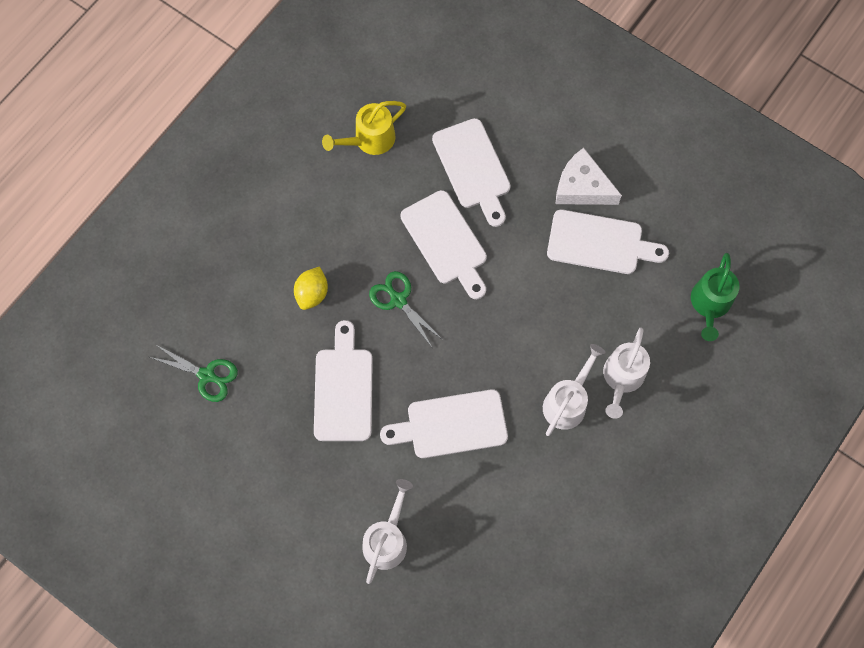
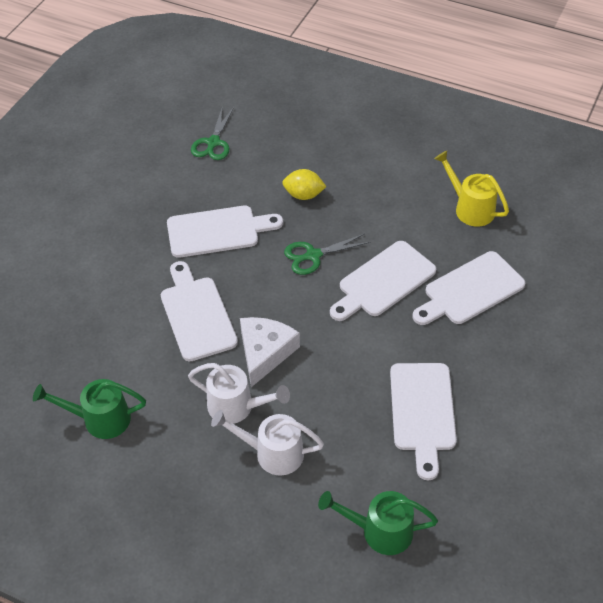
camera: 80 degrees right, 20 degrees down
(387, 539) = (81, 285): white watering can -> none
(398, 300) = (313, 255): green scissors -> green scissors turned 150 degrees counterclockwise
(560, 532) = (99, 419): none -> green watering can
(582, 187) = (483, 386): white cheese -> white cheese (265, 352)

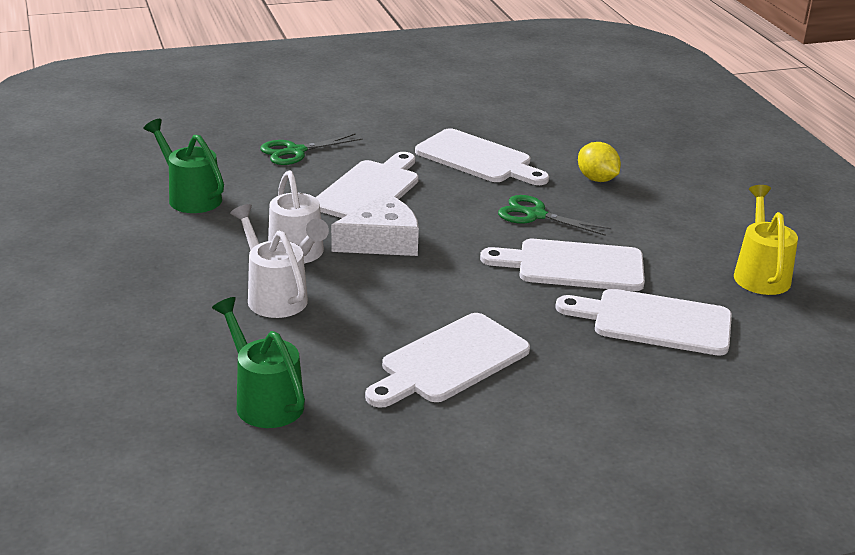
camera: 45 degrees right, 20 degrees down
(213, 142) = (571, 113): green scissors -> green scissors (295, 151)

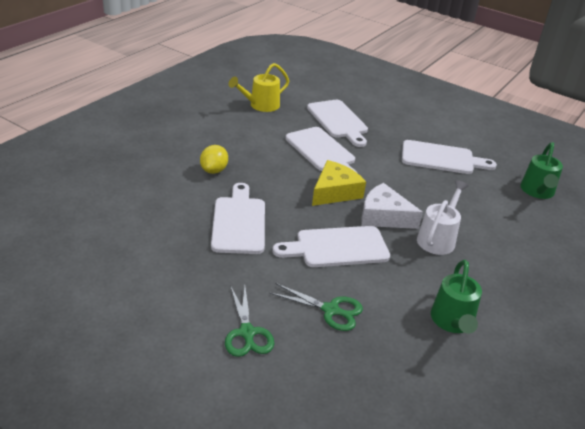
camera: 130 degrees left, 5 degrees up
(272, 296) = (480, 227): white watering can -> none
(467, 233) = (335, 192): none -> yellow cheese
(535, 215) = (285, 177): green scissors -> green scissors (247, 333)

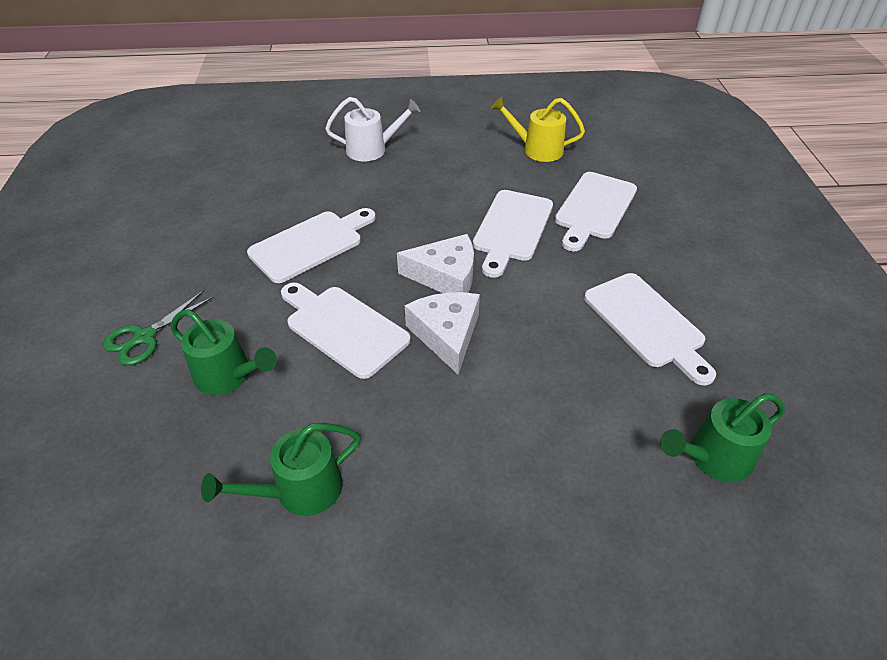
camera: 55 degrees right, 10 degrees up
(214, 170) = (377, 186): yellow lemon -> none
(330, 310) = (229, 376): green scissors -> green watering can
(335, 192) = (445, 276): yellow cheese -> white cheese
(438, 238) = (458, 401): white watering can -> white watering can (372, 149)

